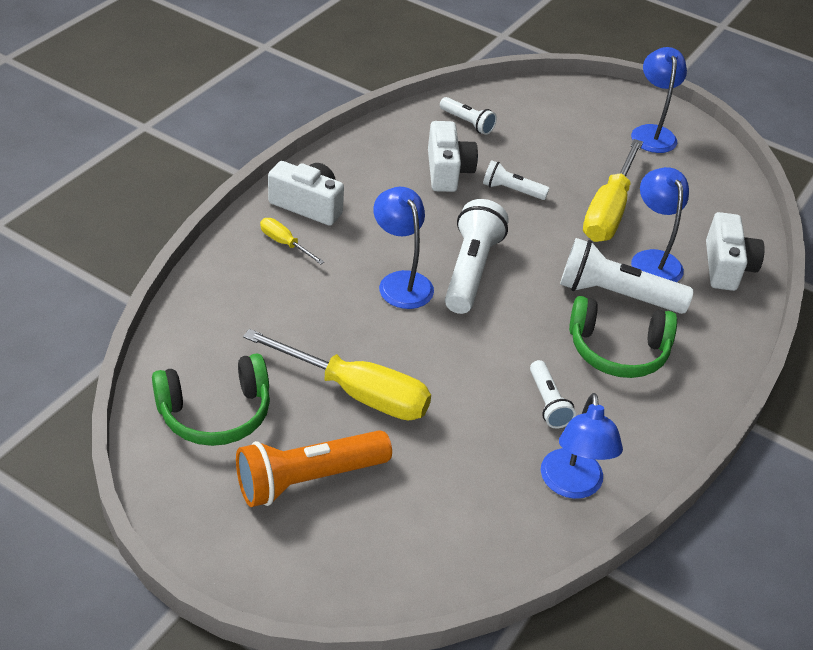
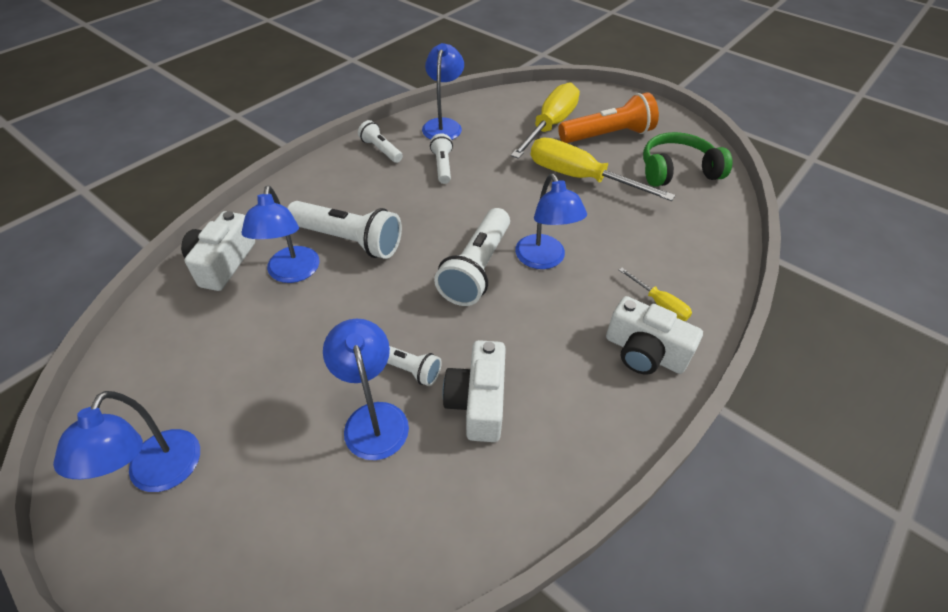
camera: 170 degrees left, 5 degrees up
(467, 123) = (431, 504): white flashlight -> white flashlight (381, 150)
(524, 161) = (373, 418): none -> blue lamp
(609, 211) = (303, 334): yellow screwdriver -> yellow screwdriver (550, 126)
(617, 351) = (373, 196): green headphones -> none

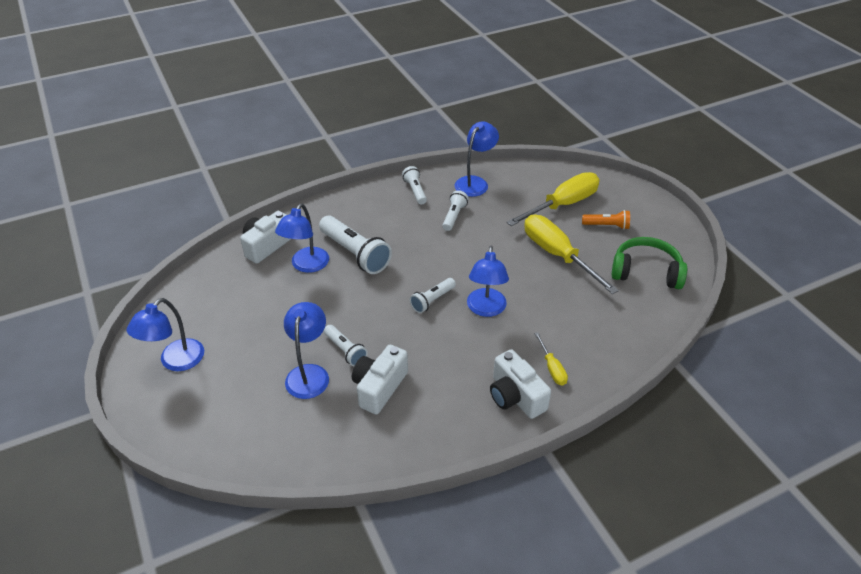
camera: 25 degrees right, 5 degrees down
(476, 268) = (432, 300): white flashlight -> white flashlight, size x0.56
(608, 135) = (607, 226): orange flashlight -> orange flashlight, size x0.56

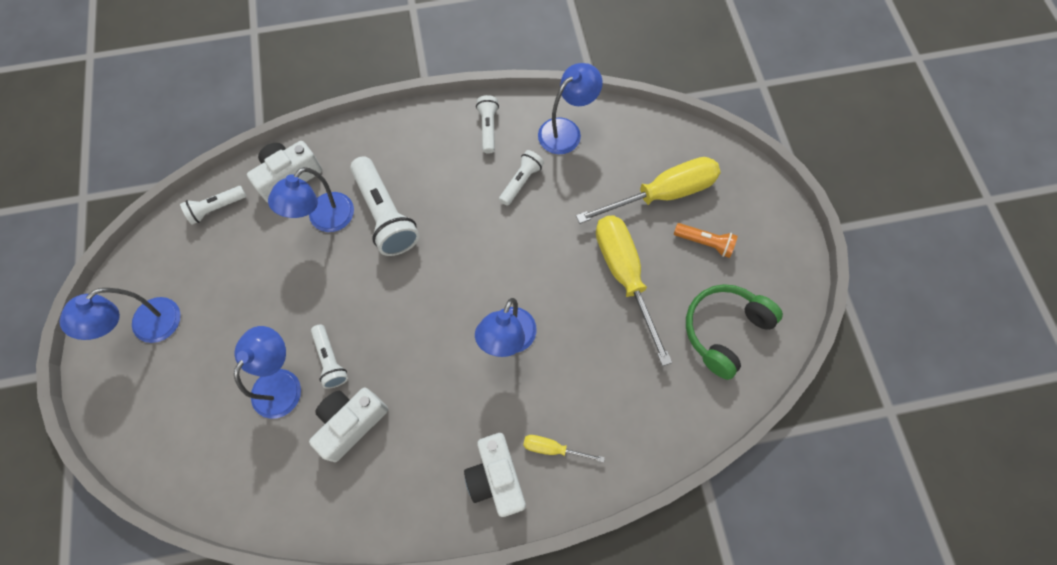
camera: 15 degrees right, 25 degrees up
(432, 300) = (451, 310): white flashlight -> white flashlight (216, 208)
(552, 368) = (553, 448): yellow screwdriver -> yellow screwdriver turned 105 degrees clockwise
(646, 271) = (724, 330): green headphones -> green headphones turned 75 degrees counterclockwise

